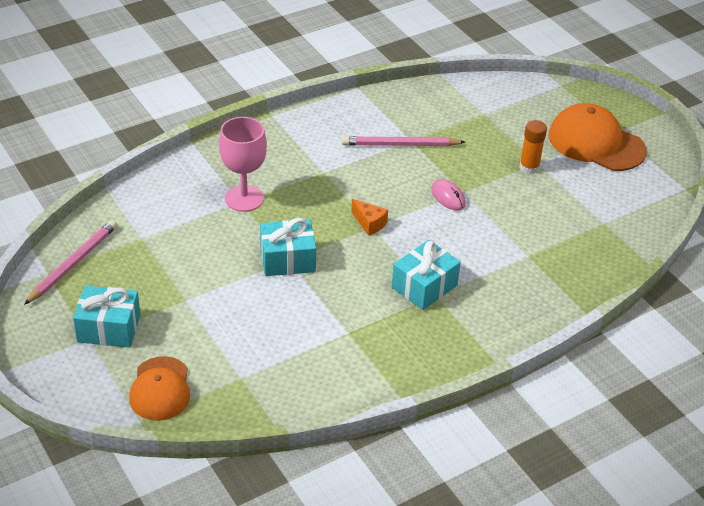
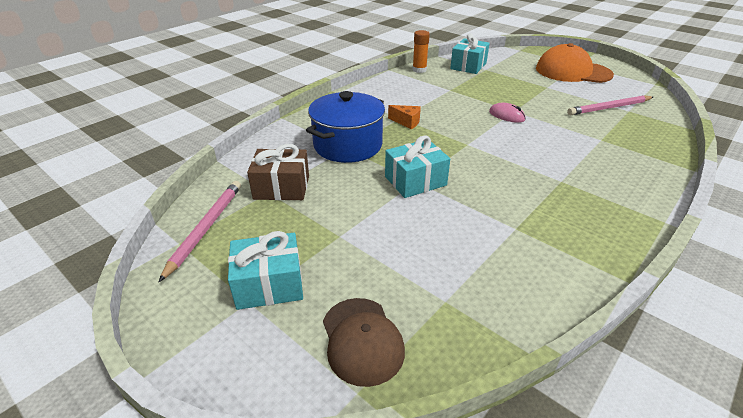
camera: 15 degrees left, 5 degrees down
(155, 236) = (281, 187): none -> brown gift
(160, 389) = (362, 340): orange cap -> brown cap
(244, 198) = (348, 145): pink goblet -> blue pot
(369, 223) = (463, 142): orange cheese -> orange cheese (407, 122)
(400, 145) = (445, 93): pink pencil -> pink pencil (609, 108)
(424, 286) = (546, 176): turquoise gift -> turquoise gift (468, 66)
(529, 167) = (545, 90): orange glue stick -> orange glue stick (419, 70)

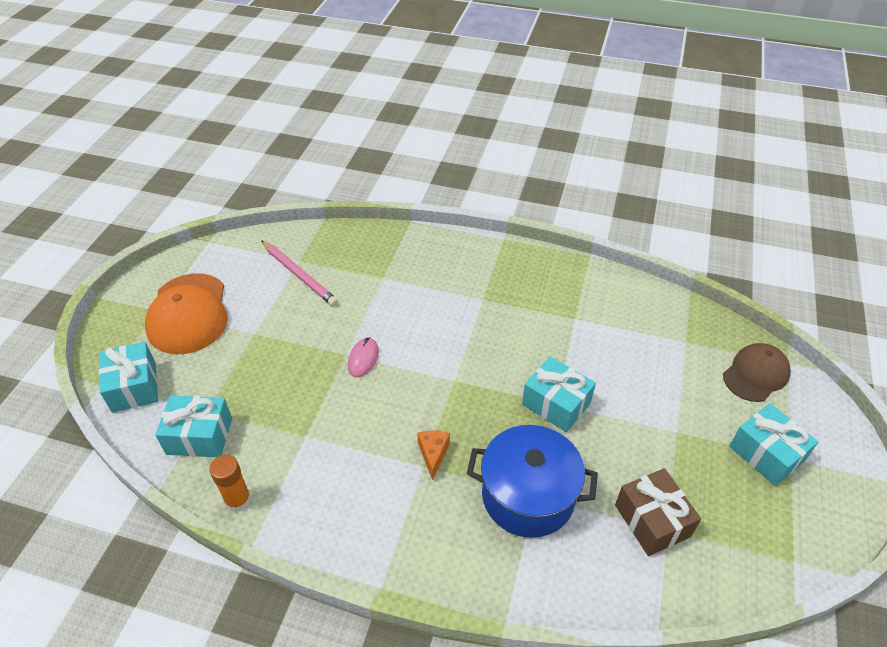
camera: 115 degrees left, 10 degrees up
(206, 228) = (760, 551): pink pencil -> none
(514, 56) = (134, 387): none -> turquoise gift

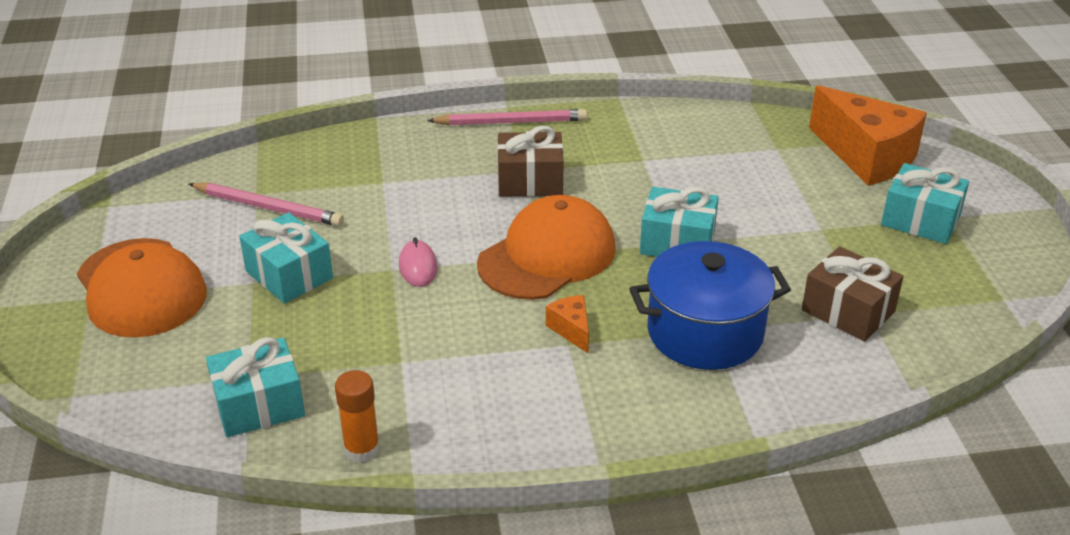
camera: 25 degrees left, 10 degrees down
(134, 387) = (123, 385): turquoise gift -> turquoise gift (289, 275)
(455, 381) = (547, 256): none -> orange cap
(482, 310) = (530, 181): none -> brown gift
(499, 254) = (511, 122): none -> pink pencil
(756, 374) = (866, 157): brown cap -> orange cheese

